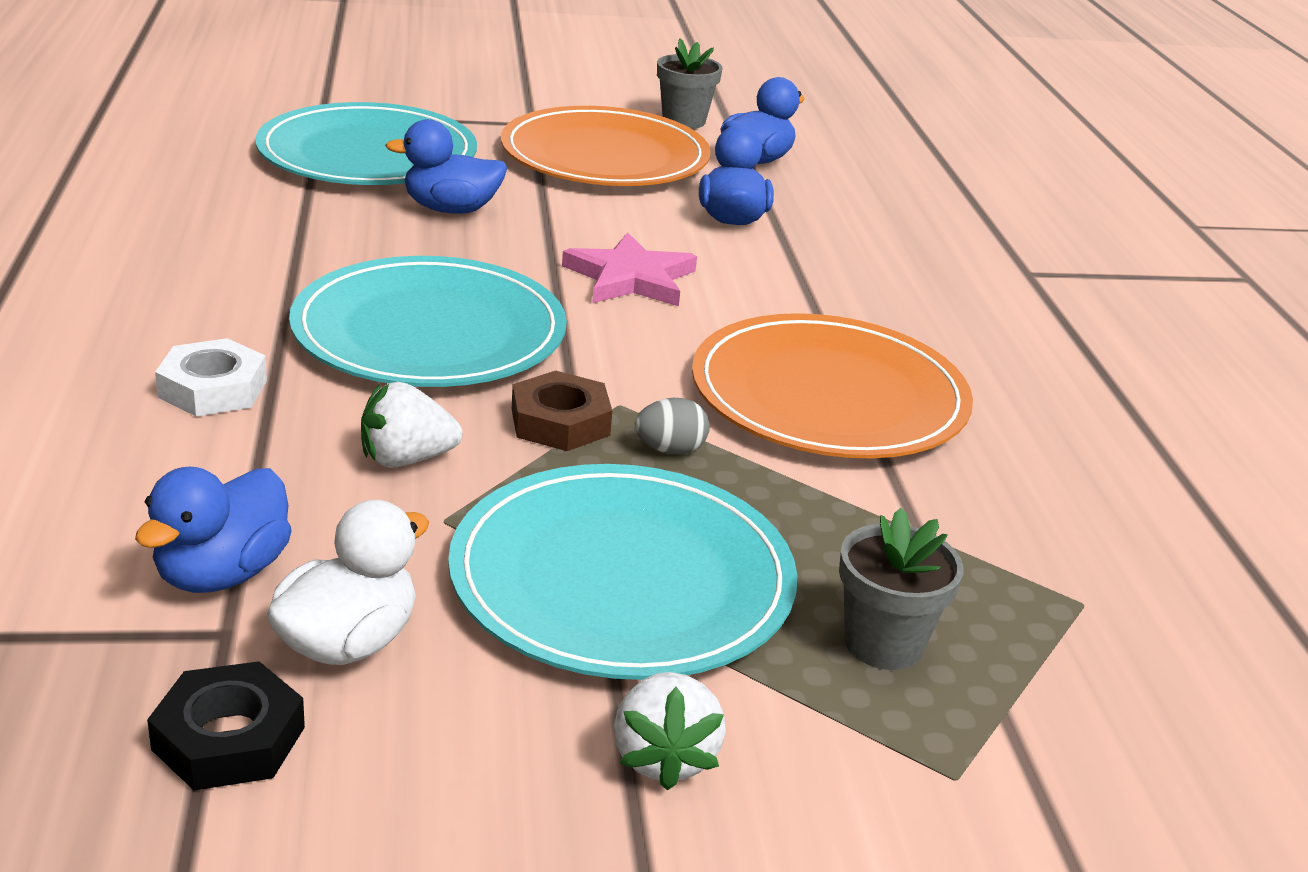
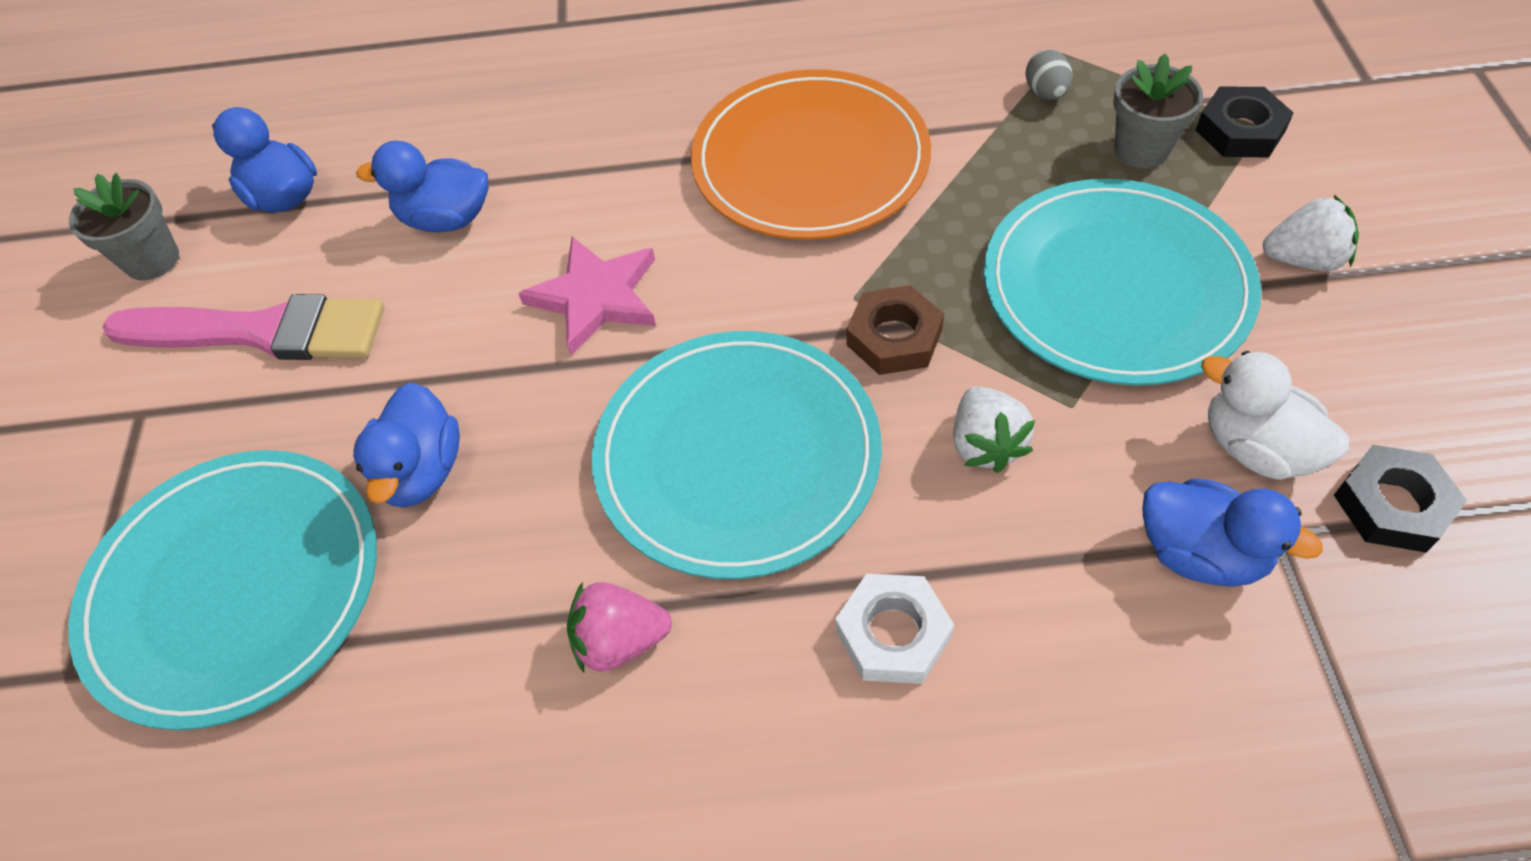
camera: 80 degrees left, 25 degrees up
(263, 276) = (620, 641): none -> pink strawberry
(605, 156) = (261, 331): orange plate -> pink brush
(670, 450) = (923, 261): grey egg -> grey egg (1046, 93)
(941, 751) = (1240, 130): none -> black nut

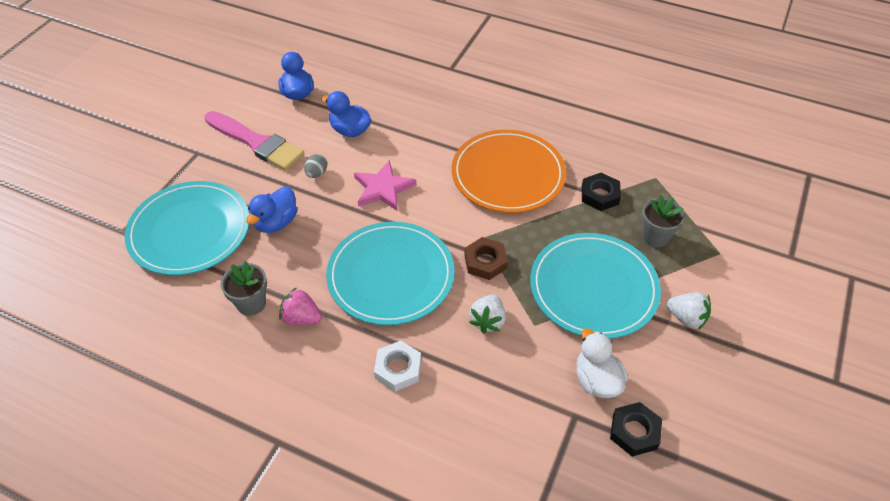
camera: 25 degrees right, 5 degrees down
(152, 260) = (237, 97): grey flower pot -> grey flower pot (251, 303)
(1046, 93) = (633, 192): grey egg -> grey egg (316, 173)
(1201, 553) = (538, 406): blue duck -> none
(1240, 130) = (708, 250): black nut -> black nut (599, 195)

